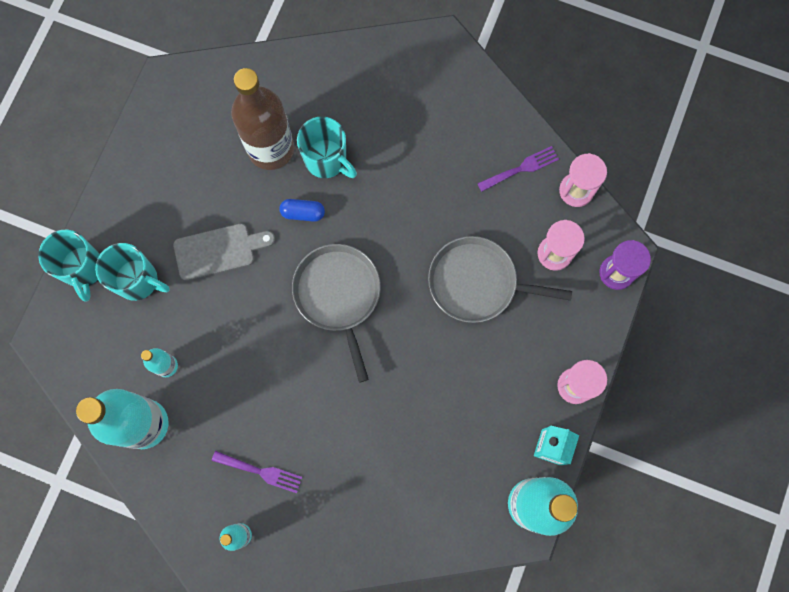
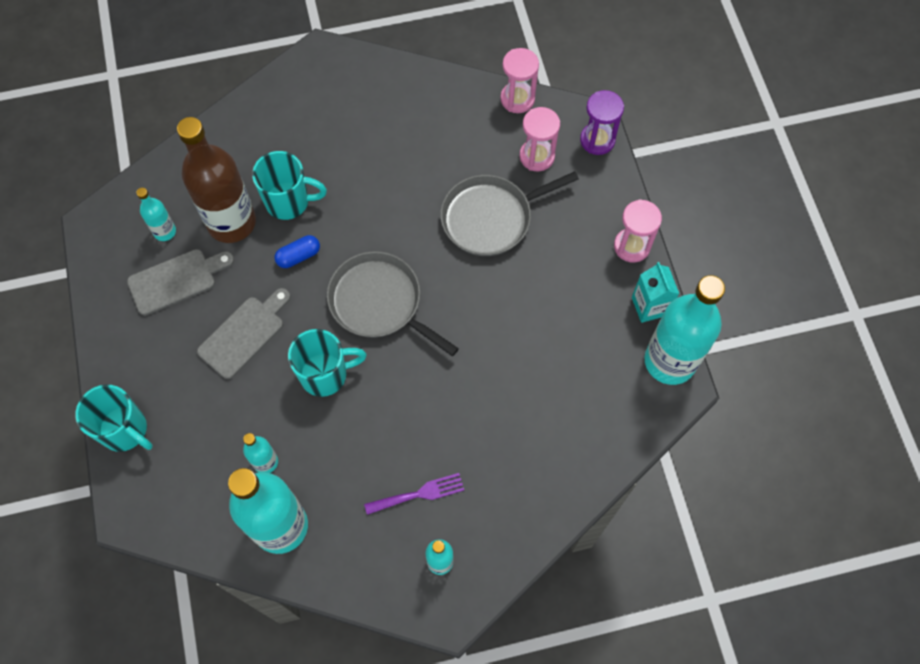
camera: 35 degrees left, 10 degrees down
(138, 280) = (186, 406): turquoise mug -> turquoise mug (325, 374)
(197, 170) = (176, 280): none -> grey cutting board
(215, 122) = (164, 231): none -> turquoise bottle
(521, 168) = (460, 109): purple fork -> none

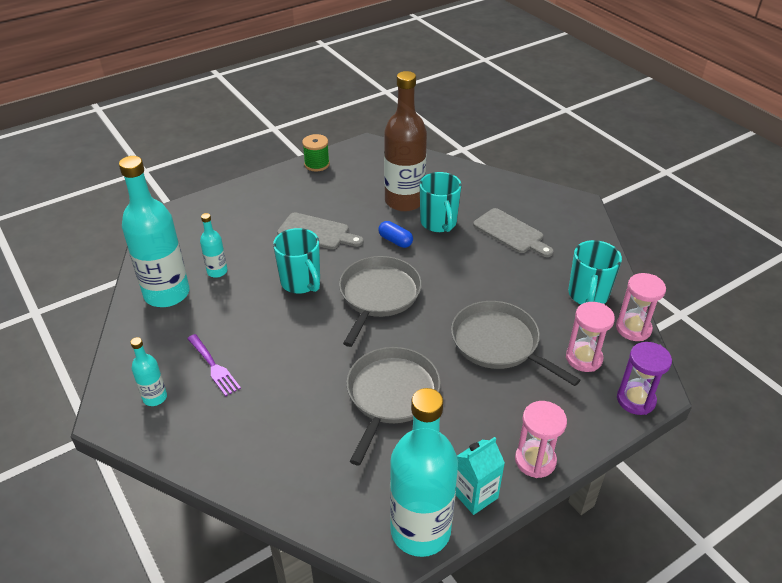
camera: 70 degrees right, 25 degrees down
(105, 296) = (317, 164): none -> green spool
(125, 430) = (221, 200): turquoise mug -> turquoise mug (588, 295)
(164, 231) = (379, 174): turquoise bottle -> none
(176, 280) = (344, 190): grey cutting board -> grey cutting board (511, 233)
(519, 335) = (391, 395): none -> grey pan

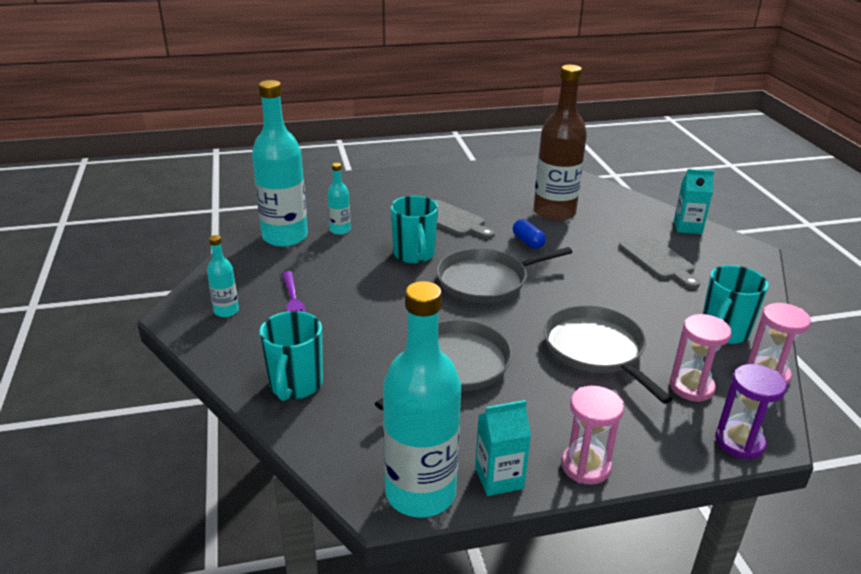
camera: 20 degrees right, 10 degrees down
(317, 164) = (481, 169): green spool -> none
(378, 295) = (486, 281): grey pan -> grey pan turned 150 degrees counterclockwise
(439, 223) = (581, 237): turquoise mug -> turquoise mug (295, 385)
(521, 190) = (687, 227): none -> turquoise carton

